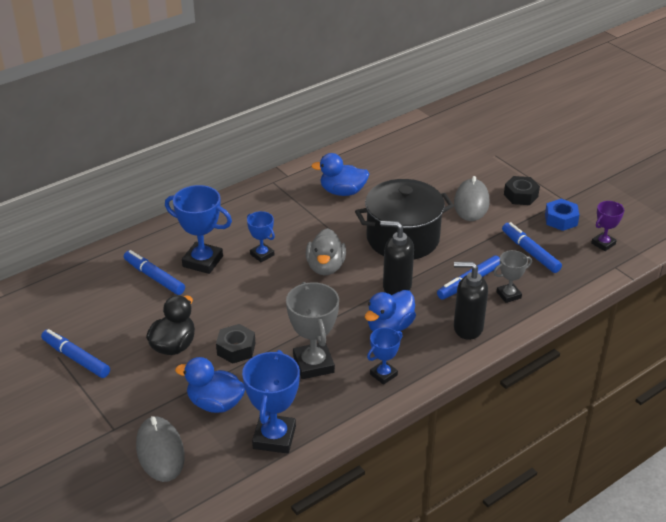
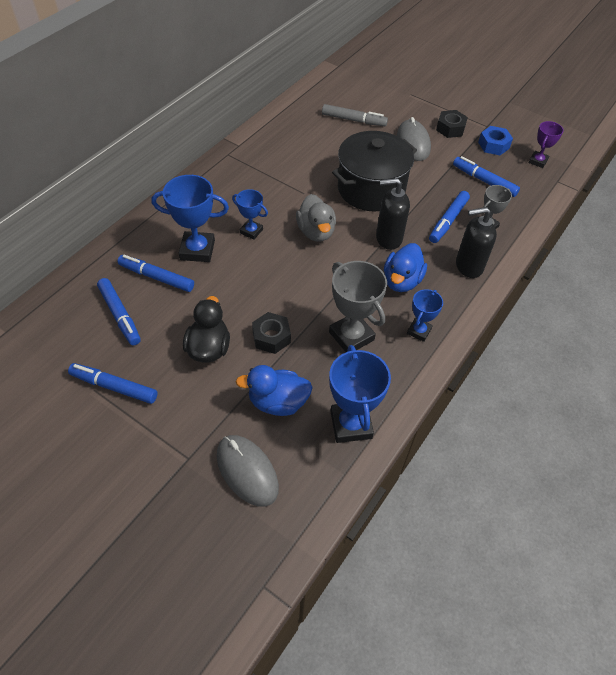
camera: 20 degrees left, 15 degrees up
(107, 302) = (120, 315): none -> blue marker
(342, 192) = (296, 153): blue duck -> none
(418, 171) = (353, 120): none -> grey marker

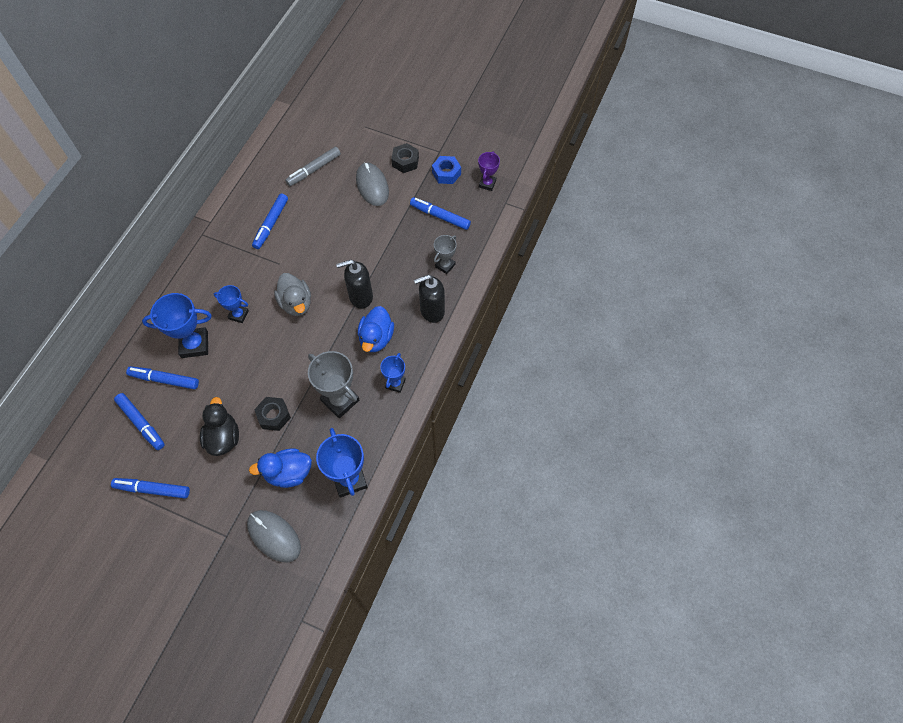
camera: 10 degrees left, 10 degrees up
(353, 120) = (314, 170): grey marker -> grey marker turned 135 degrees clockwise
(371, 189) = (339, 246): black pot -> none
(448, 221) = (411, 267): blue marker -> blue marker (271, 224)

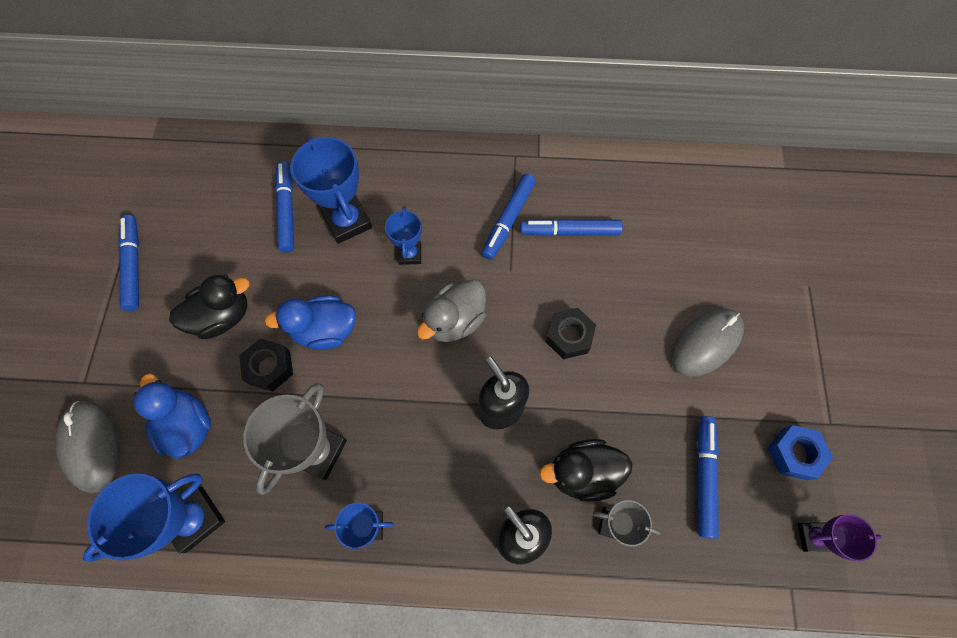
camera: 70 degrees right, 5 degrees up
(141, 423) = (220, 212): blue marker -> blue marker (508, 220)
(274, 536) = (91, 446): grey mouse -> grey mouse turned 45 degrees counterclockwise
(314, 170) = (690, 248): grey marker -> none
(376, 338) = (438, 462): blue duck -> blue duck (325, 330)
(405, 161) = (779, 376): black nut -> black nut (569, 336)
(413, 270) = (583, 473): none -> black duck

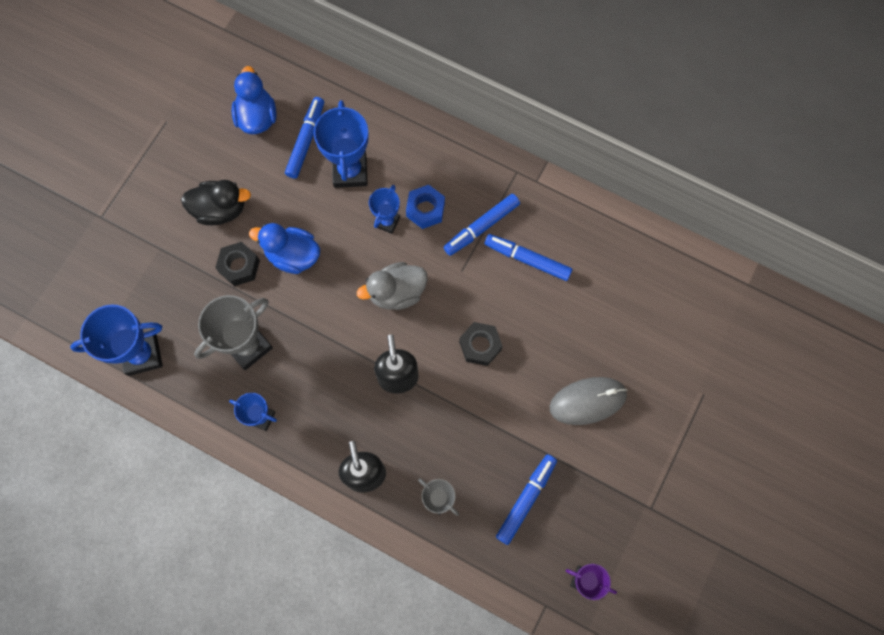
camera: 25 degrees right, 5 degrees up
(91, 446) = (90, 268): grey mouse -> none
(133, 265) = (170, 137): blue marker -> none
(187, 425) = (163, 284): blue duck -> blue duck (257, 117)
(583, 473) = (435, 453): black duck -> none
(794, 453) = (607, 516): blue nut -> blue nut (425, 209)

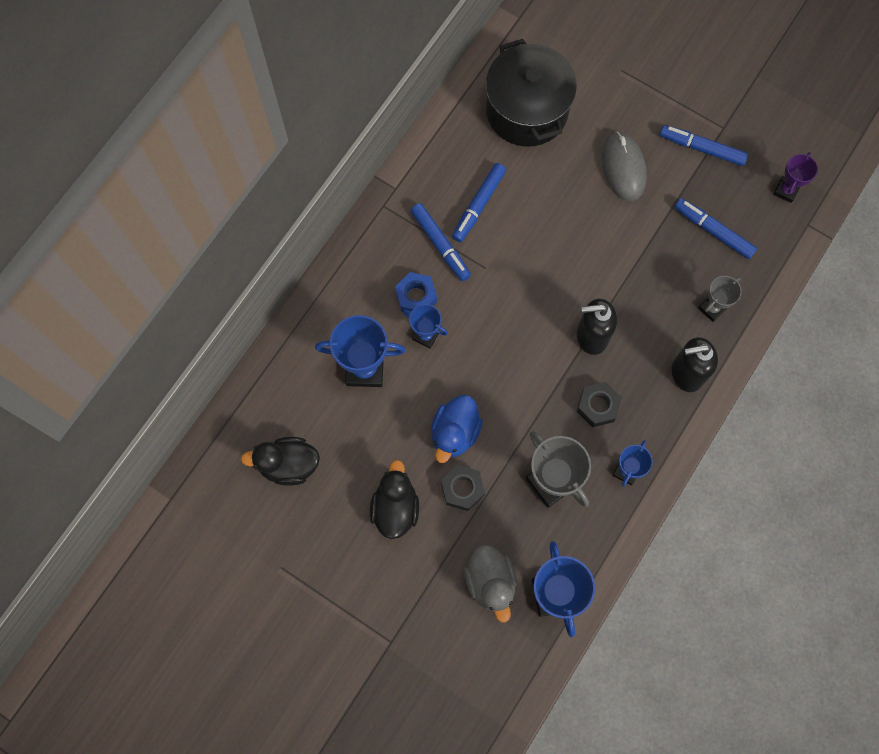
camera: 85 degrees left, 0 degrees up
(257, 117) = (288, 465): blue duck -> black duck
(306, 141) = (323, 413): blue marker -> blue marker (702, 148)
(396, 293) = (503, 331): grey duck -> grey duck (490, 582)
(480, 345) = (564, 257): black nut -> black nut (597, 406)
(639, 299) = (527, 111): none -> black pot

